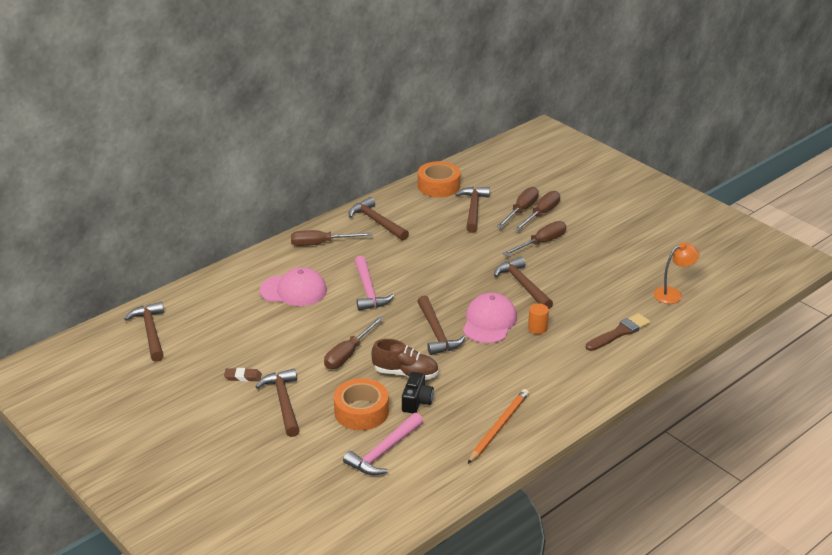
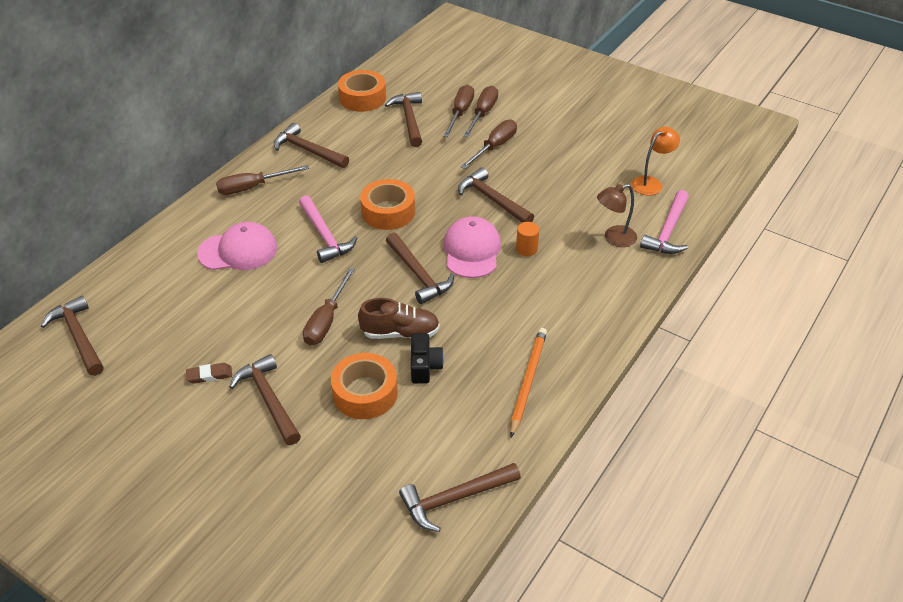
camera: 15 degrees left, 10 degrees up
(383, 452) = (408, 441): pink hammer -> pink hammer (667, 231)
(406, 498) = (454, 498): none -> brown hammer
(428, 280) = (388, 212): none -> orange tape
(619, 333) = (614, 238): brown brush -> brown lamp

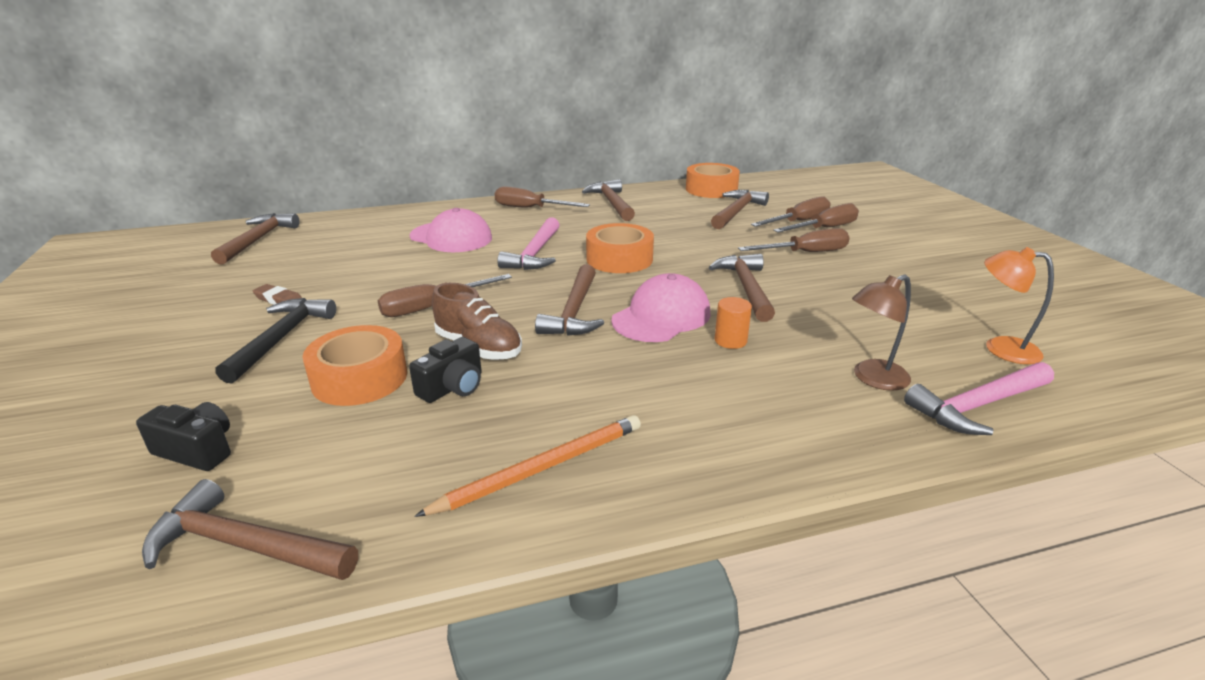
camera: 40 degrees right, 15 degrees down
(269, 399) = (282, 338): brown hammer -> black hammer
(351, 484) = (197, 450): none -> black camera
(614, 238) = (872, 379): brown lamp -> brown lamp turned 45 degrees counterclockwise
(651, 183) = (1000, 348): orange lamp -> orange lamp turned 150 degrees counterclockwise

